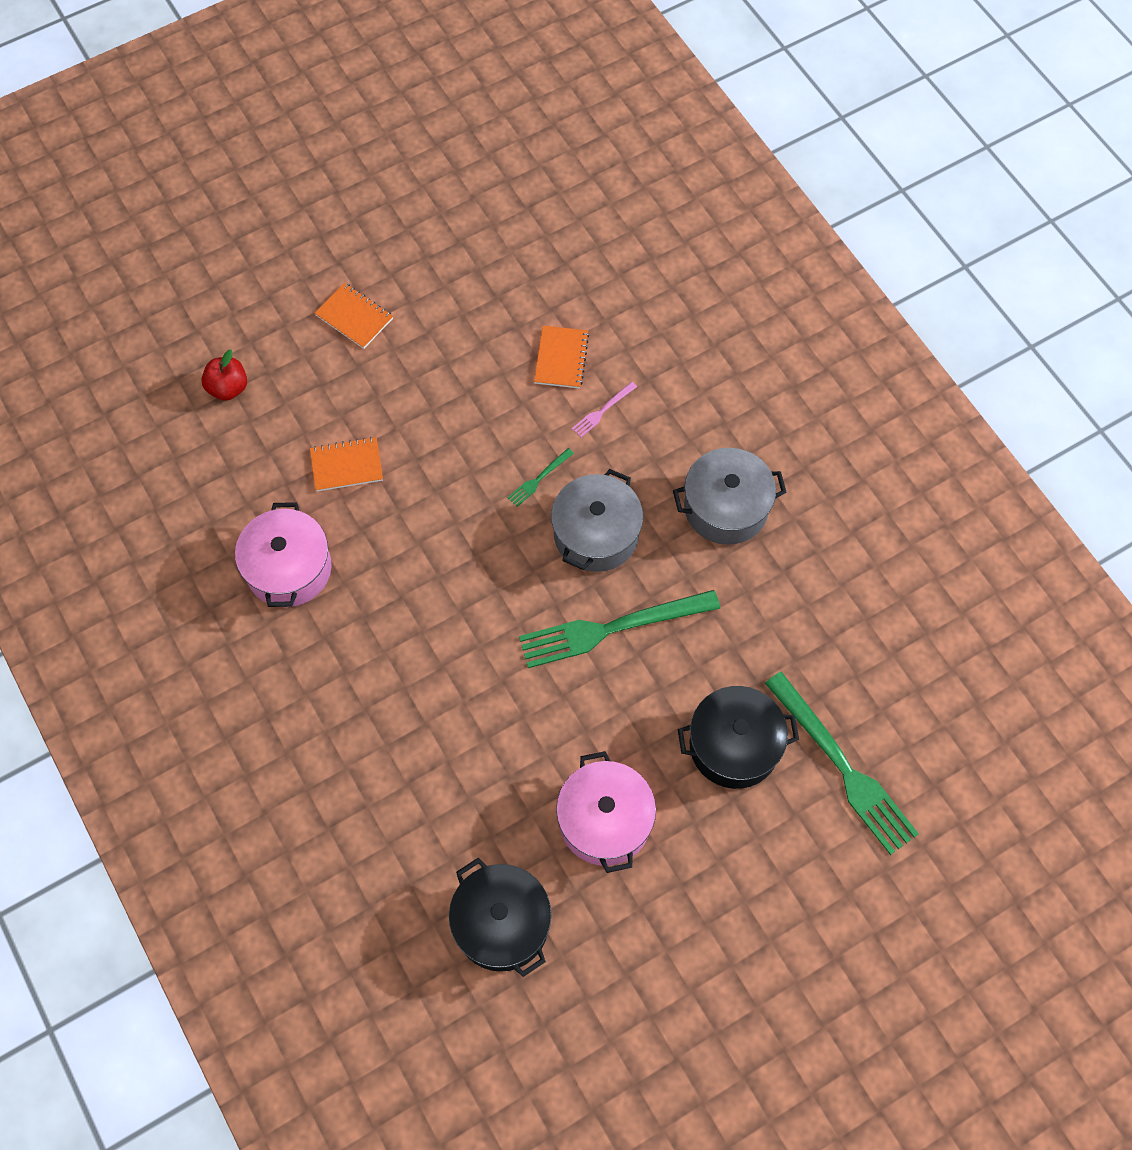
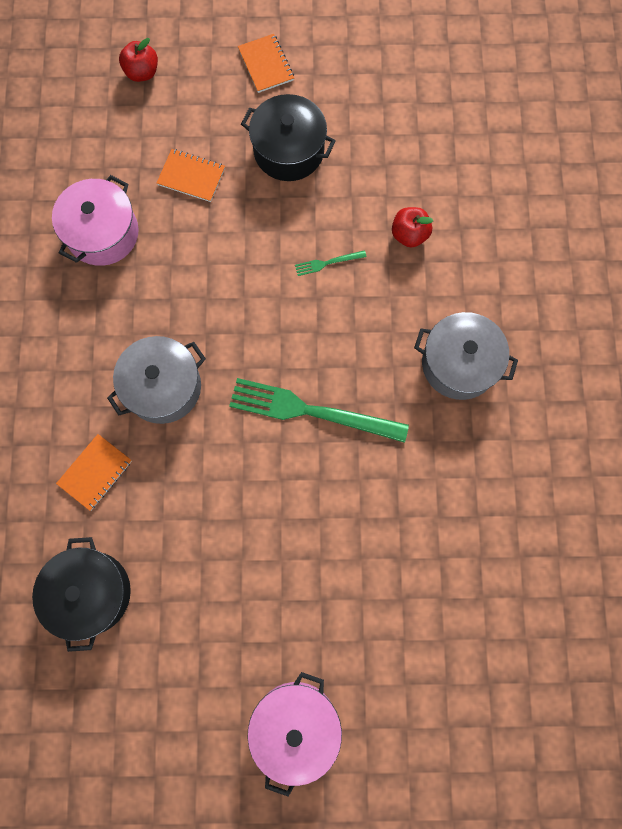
camera: 30 degrees right, 10 degrees up
(561, 358) = (402, 176): orange notebook -> orange notebook (95, 472)
(596, 534) = (344, 330): grey pot -> grey pot (163, 387)
(602, 411) = (409, 235): pink fork -> red apple
(605, 821) = (214, 559): pink pot -> pink pot (295, 725)
(734, 745) = (348, 558): black pot -> black pot (289, 150)
(842, 767) = (423, 625): green fork -> none

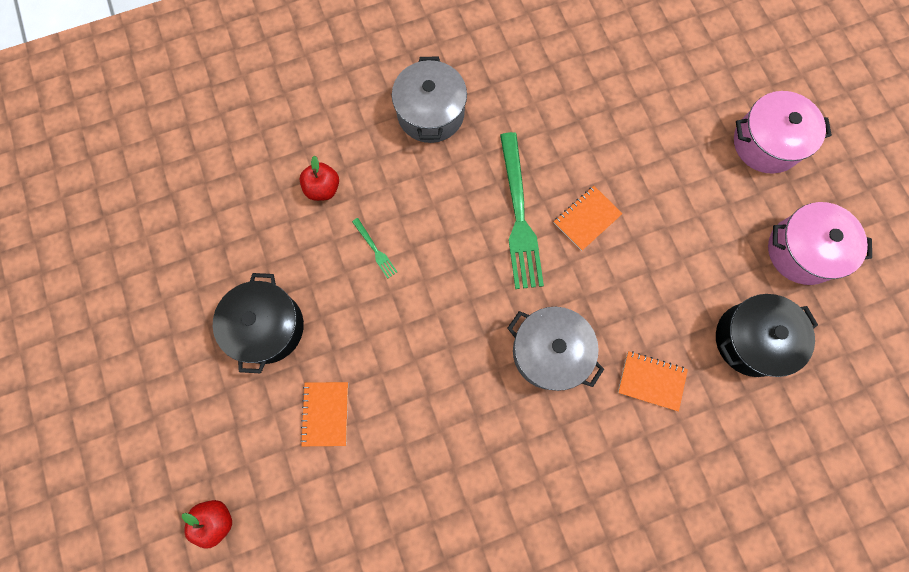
camera: 110 degrees left, 0 degrees up
(103, 233) = (418, 479): pink pot -> pink pot (802, 251)
(266, 65) = (172, 387): orange notebook -> orange notebook (587, 219)

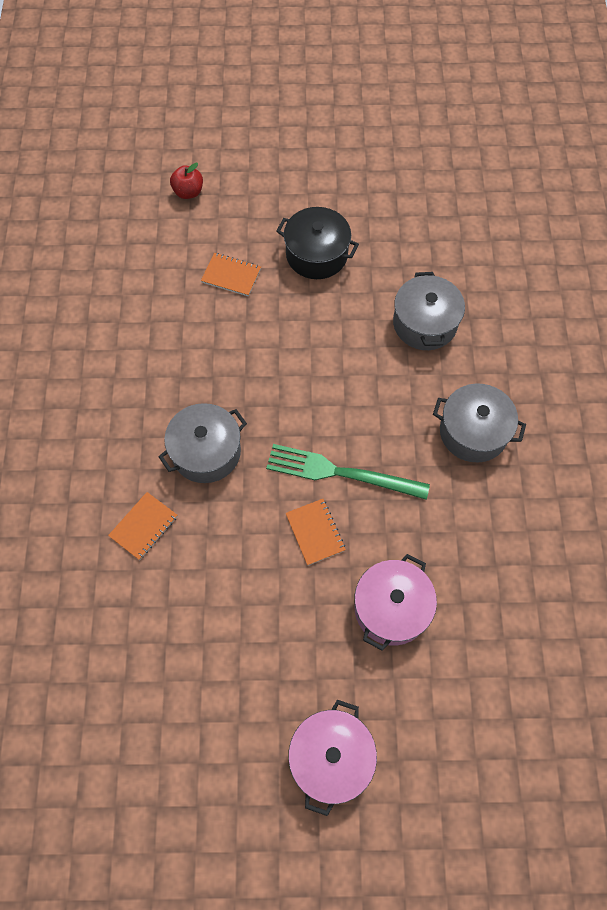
camera: 110 degrees right, 10 degrees down
(323, 188) = (424, 323): red apple -> grey pot
(375, 250) = (353, 346): green fork -> none
(751, 339) = (138, 634): black pot -> none
(802, 251) = (200, 733): pink pot -> pink pot (391, 608)

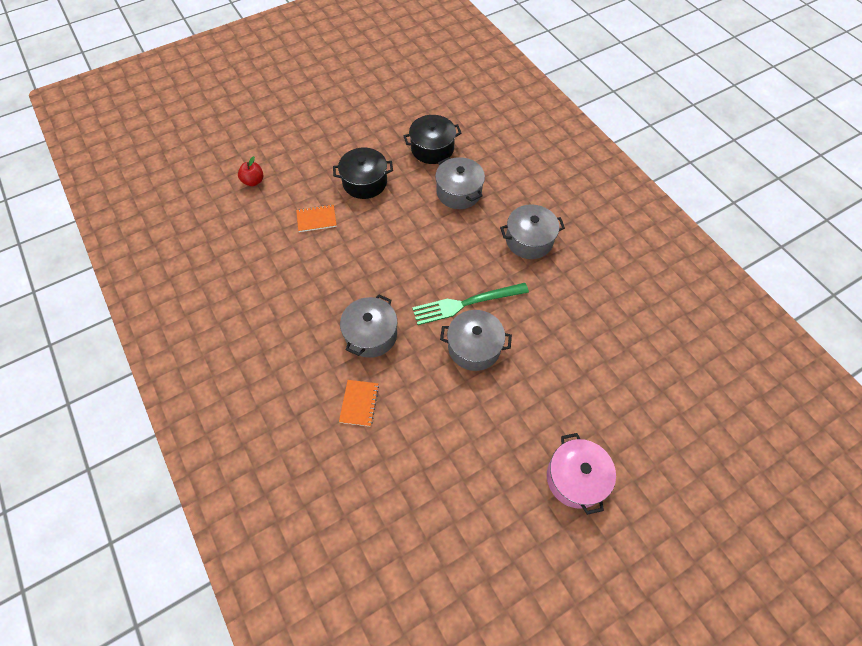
camera: 30 degrees left, 5 degrees down
(315, 532) = (474, 347): orange notebook -> grey pot
(391, 608) = (550, 367): pink pot -> none
(428, 248) = (432, 148): none -> black pot

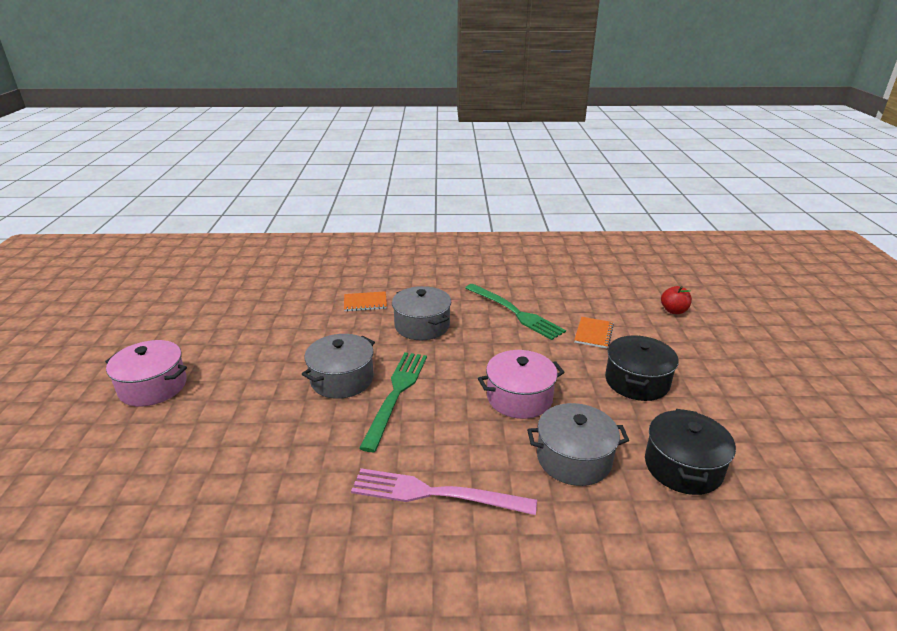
camera: 120 degrees right, 30 degrees down
(312, 278) = (515, 312): none -> green fork
(359, 403) = (365, 302): orange notebook -> orange notebook turned 45 degrees counterclockwise
(422, 235) = (519, 398): none -> pink pot
(529, 240) = (435, 493): grey pot -> pink fork

